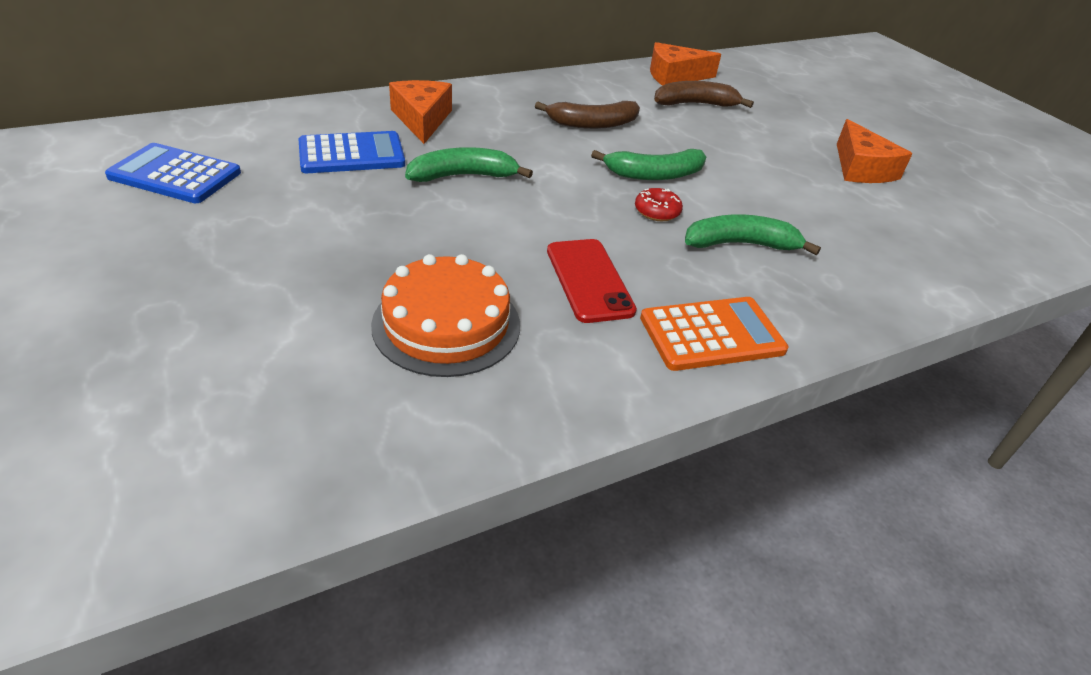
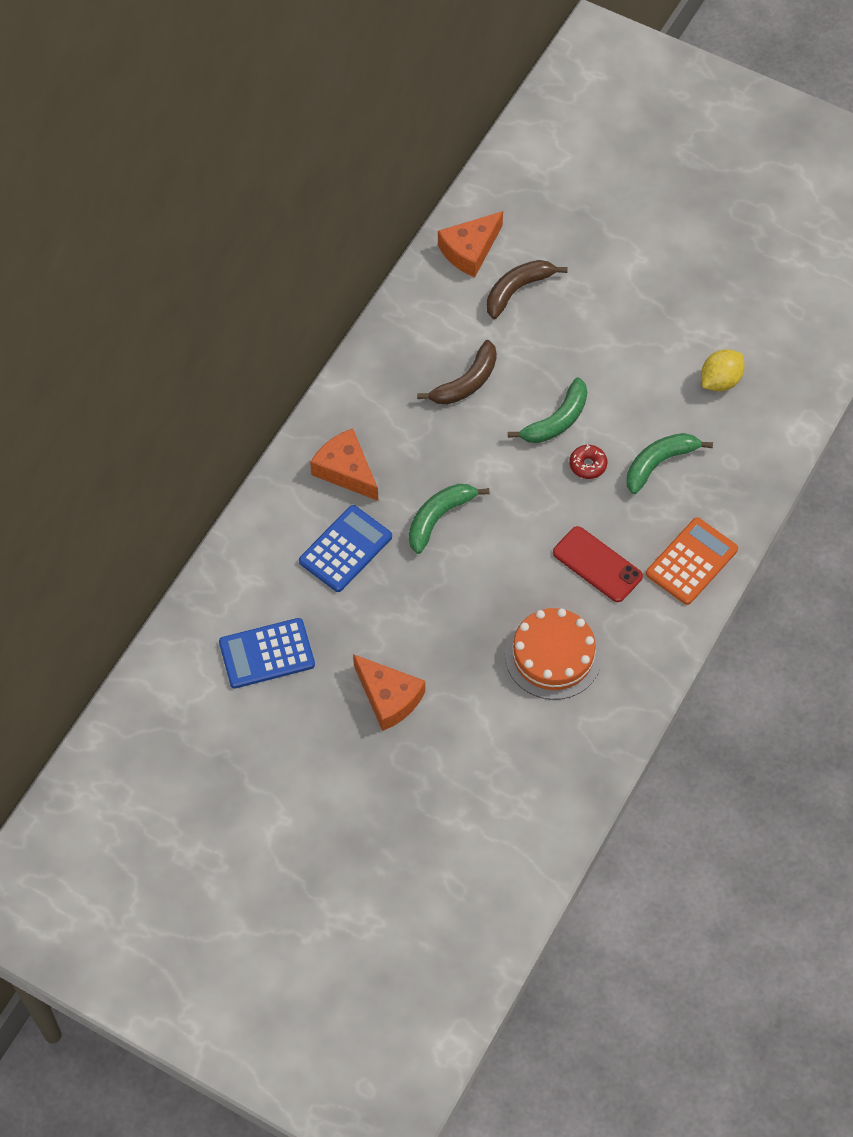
camera: 30 degrees left, 20 degrees up
(861, 168) = (687, 303): orange cheese -> orange cheese (388, 697)
(862, 223) = (720, 381): none -> yellow lemon

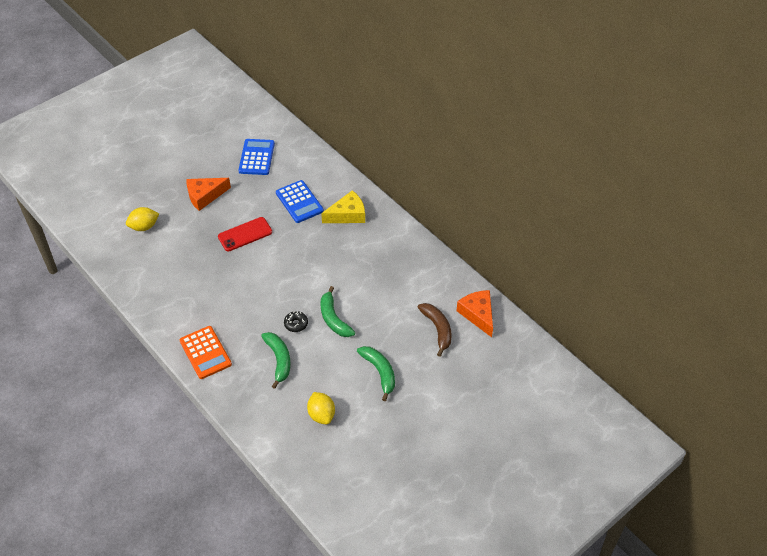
camera: 110 degrees right, 10 degrees down
(346, 471) = (348, 214): orange cheese -> yellow cheese
(439, 518) = (297, 245): green banana -> green banana (380, 372)
(466, 382) = (381, 284): brown banana -> none
(494, 761) = (144, 227): none -> yellow lemon
(553, 655) = (187, 269): orange cake -> none
(587, 465) = (296, 324): red donut -> black donut
(597, 564) = (229, 307): red phone -> red phone (245, 234)

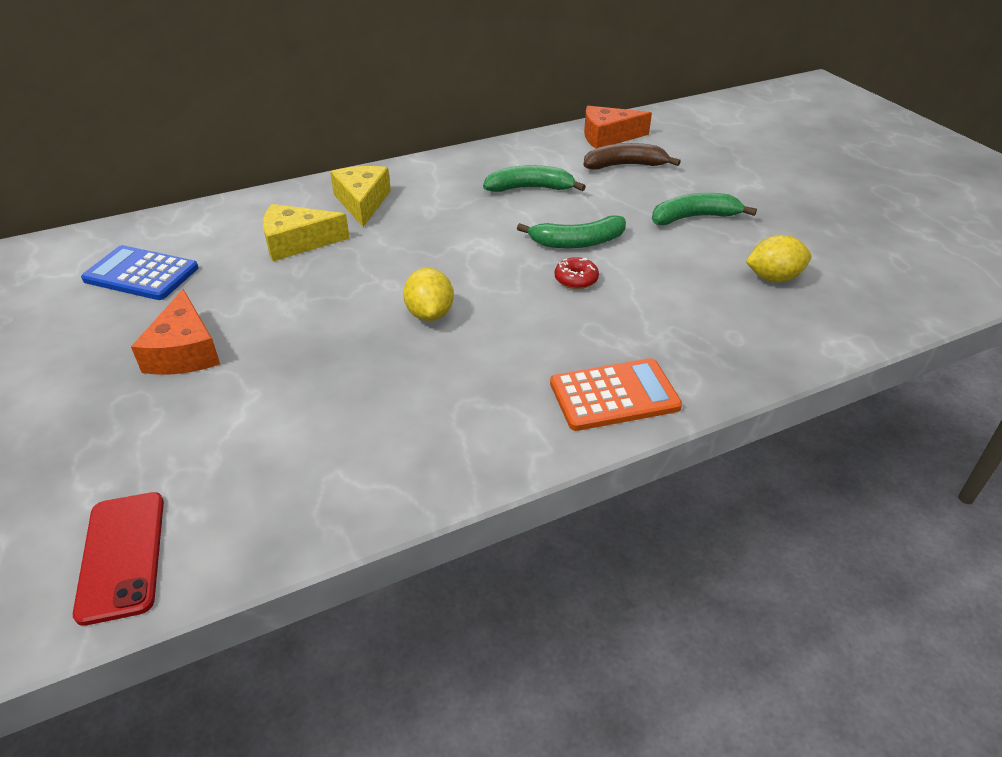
camera: 75 degrees left, 10 degrees down
(144, 227) = (199, 458): yellow lemon -> yellow lemon (430, 314)
(245, 234) = (331, 310): red phone -> red phone (122, 556)
(279, 360) = (652, 307): green banana -> green banana (530, 188)
(296, 324) = (576, 279): black donut -> red donut
(299, 202) = (297, 242): blue calculator -> yellow cheese

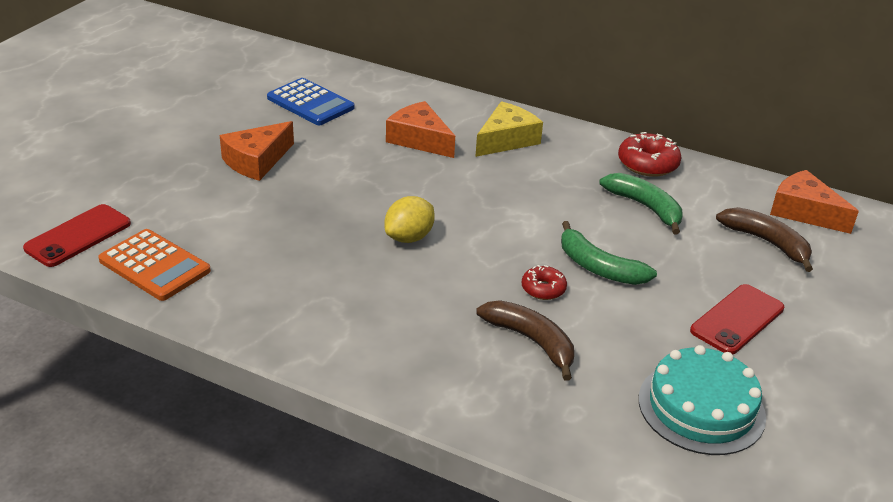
camera: 50 degrees right, 5 degrees down
(141, 274) = (310, 103): blue calculator -> blue calculator turned 150 degrees clockwise
(297, 242) = (419, 139): yellow cheese -> orange cheese
(480, 162) = (647, 164): none -> red donut
(614, 395) = (416, 370): orange calculator -> orange calculator (154, 266)
(634, 316) = (531, 341): none -> brown banana
(694, 217) = (737, 319): green banana -> red phone
(773, 278) = (701, 407): yellow lemon -> turquoise cake

